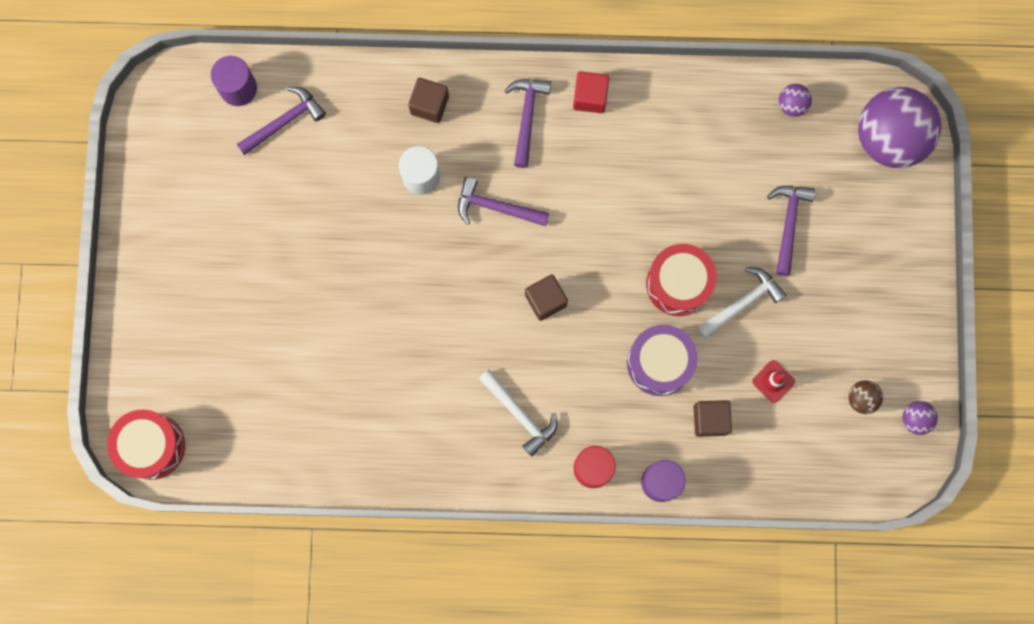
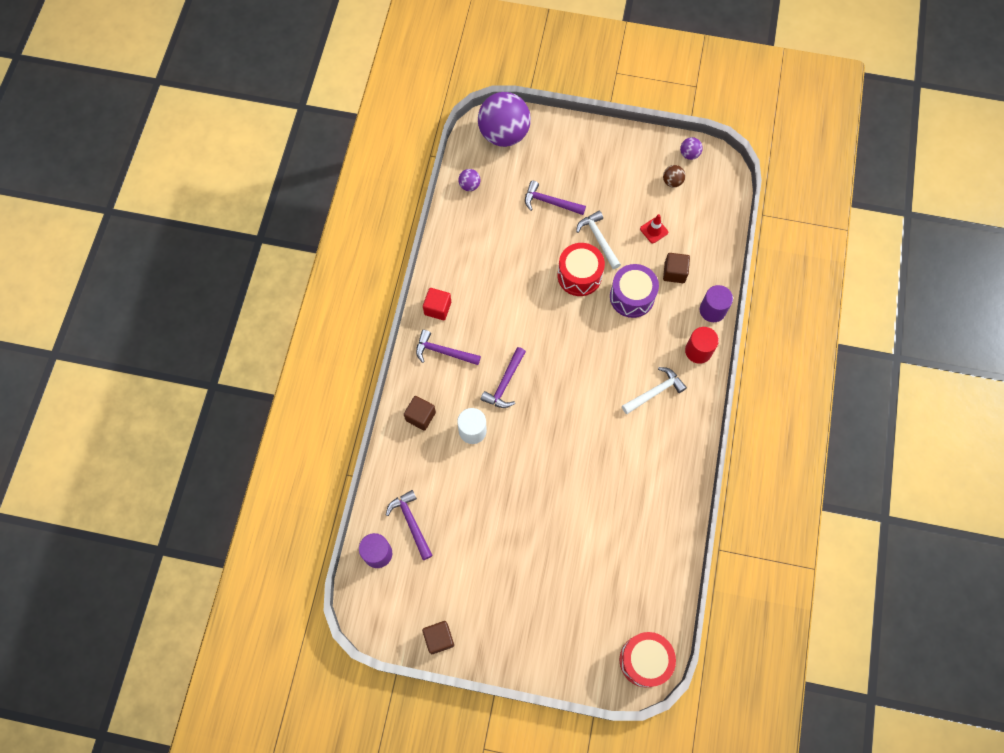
camera: 80 degrees left, 10 degrees down
(545, 300) = (577, 361): brown cube -> brown cube (439, 638)

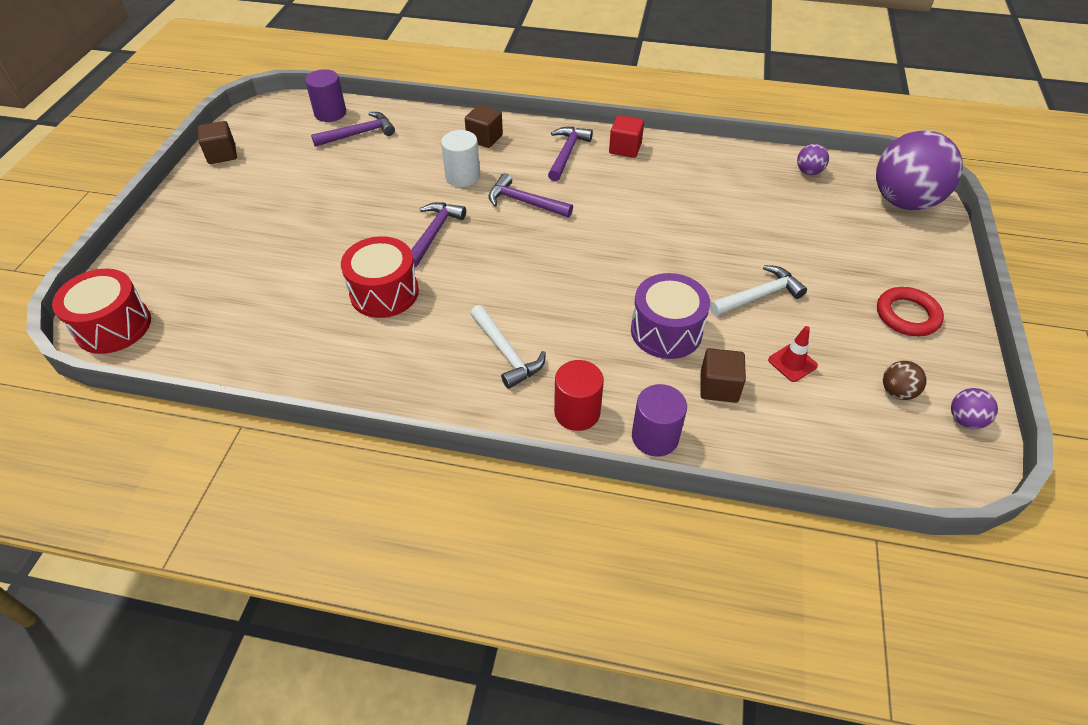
camera: 90 degrees right, 20 degrees down
(550, 202) = (807, 245): purple hammer -> purple hammer (434, 233)
(579, 275) = (692, 273): red drum -> red drum (384, 292)
(612, 161) = (907, 315): none -> red ring

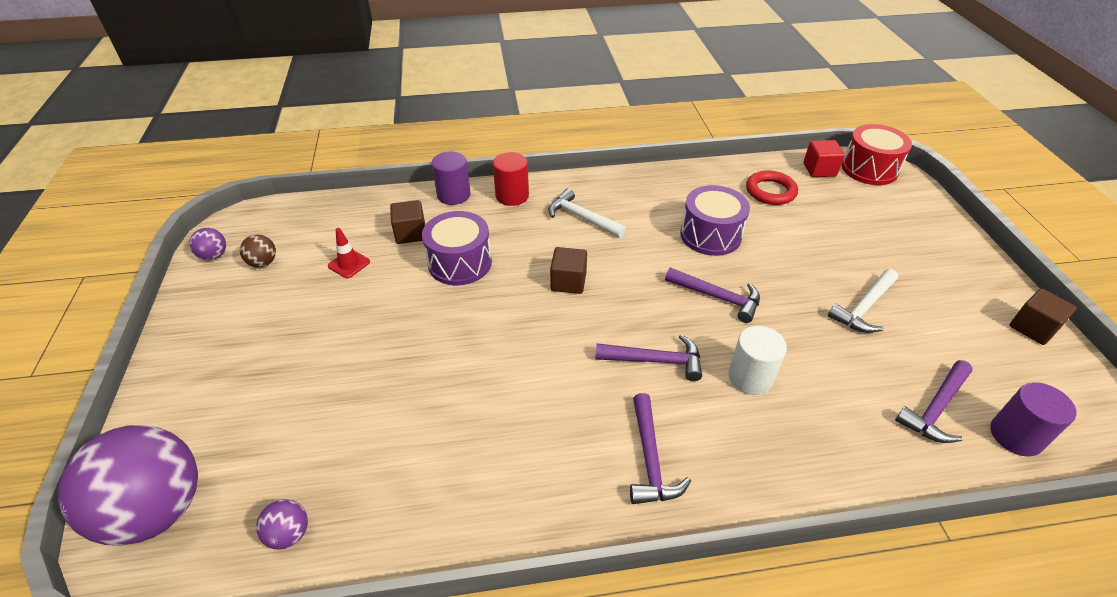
camera: 160 degrees right, 5 degrees down
(384, 292) = (710, 235): red drum -> purple drum
(434, 233) = (718, 297): purple hammer -> purple hammer turned 60 degrees counterclockwise
(484, 138) = (777, 454): brown cube -> brown cube (568, 282)
(625, 148) = (574, 498): red cube -> red cube (819, 170)
(759, 295) = (375, 316): white hammer -> white hammer (864, 308)
(907, 315) = (226, 333): red ring -> red ring (770, 191)

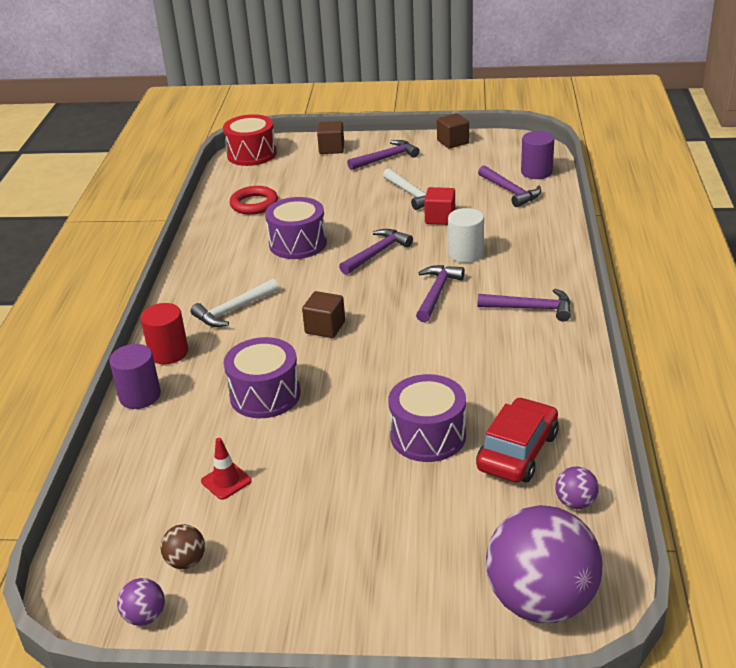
camera: 75 degrees left, 10 degrees down
(376, 469) = (517, 451): none -> red car
(403, 387) = (428, 436): none -> purple drum
(411, 233) = (195, 431): brown cube -> brown cube (331, 149)
(819, 170) = (238, 176): red cube -> red cube (440, 218)
(937, 271) = (386, 158): none -> purple hammer

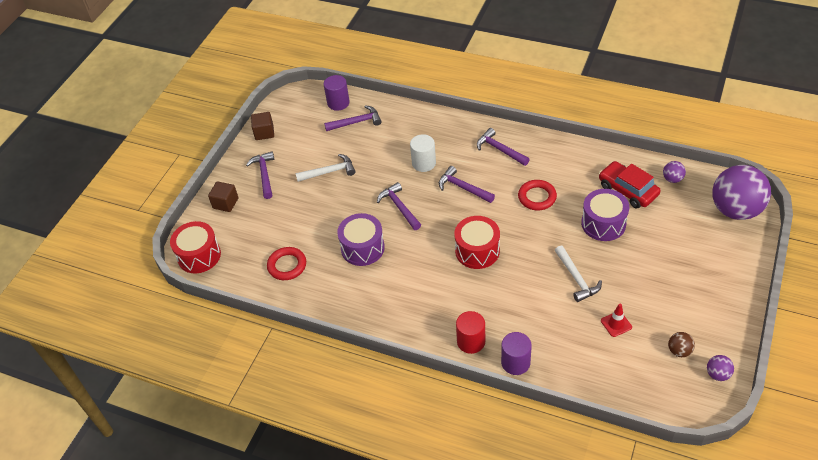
camera: 70 degrees left, 15 degrees up
(233, 310) = (434, 298): white hammer -> white hammer (576, 279)
(265, 395) = (539, 293): purple drum -> none
(325, 327) = (477, 251): brown cube -> red drum
(440, 218) = (371, 165): red cube -> none
(452, 360) = (537, 197): none -> red ring
(531, 308) = (499, 149): purple hammer -> purple hammer turned 75 degrees counterclockwise

